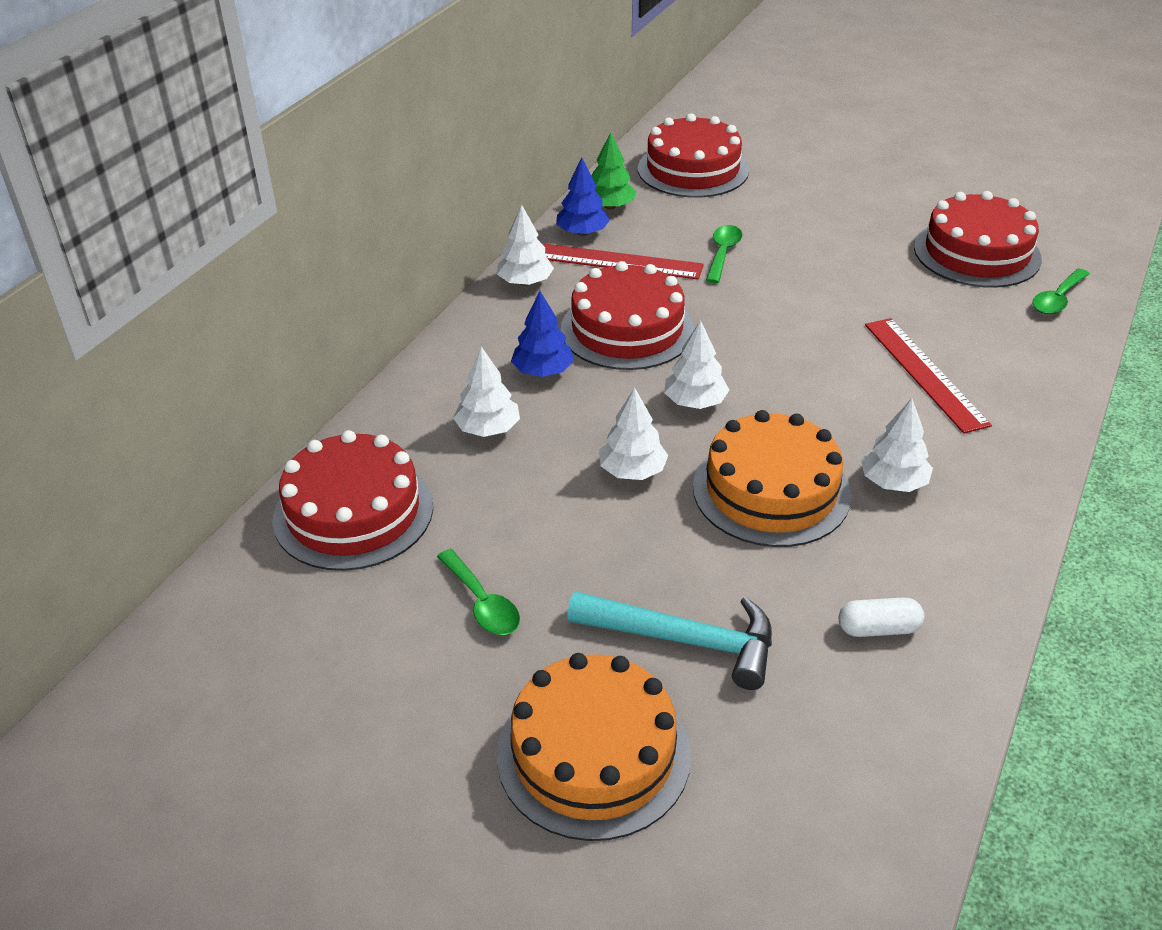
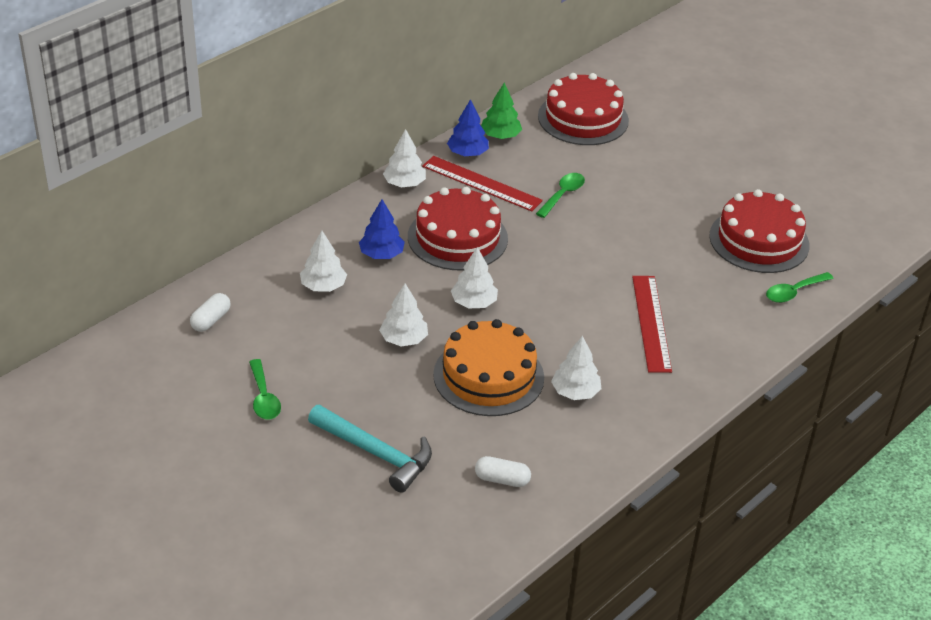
camera: 15 degrees right, 0 degrees up
(353, 512) = (211, 320): red cake -> white capsule
(593, 754) = (285, 500): orange cake -> none

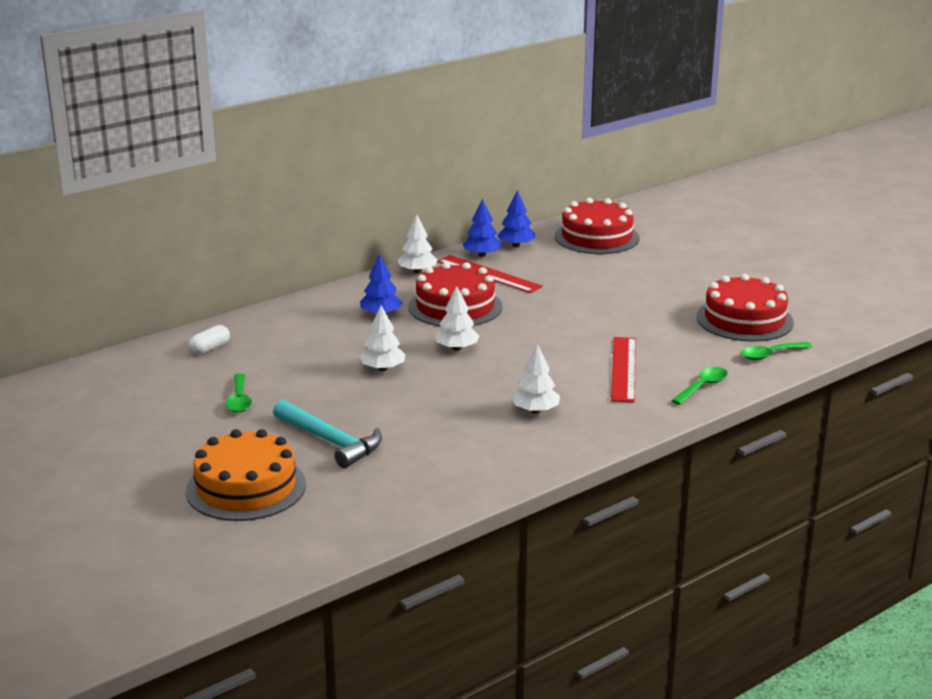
camera: 10 degrees right, 15 degrees down
(323, 286) = (320, 332): white tree -> none
(488, 376) = (455, 396): orange cake -> orange cake (246, 487)
(500, 136) = (516, 245): green tree -> blue tree
(502, 479) = (445, 465): white capsule -> none
(563, 195) = (563, 284): green spoon -> green spoon (702, 387)

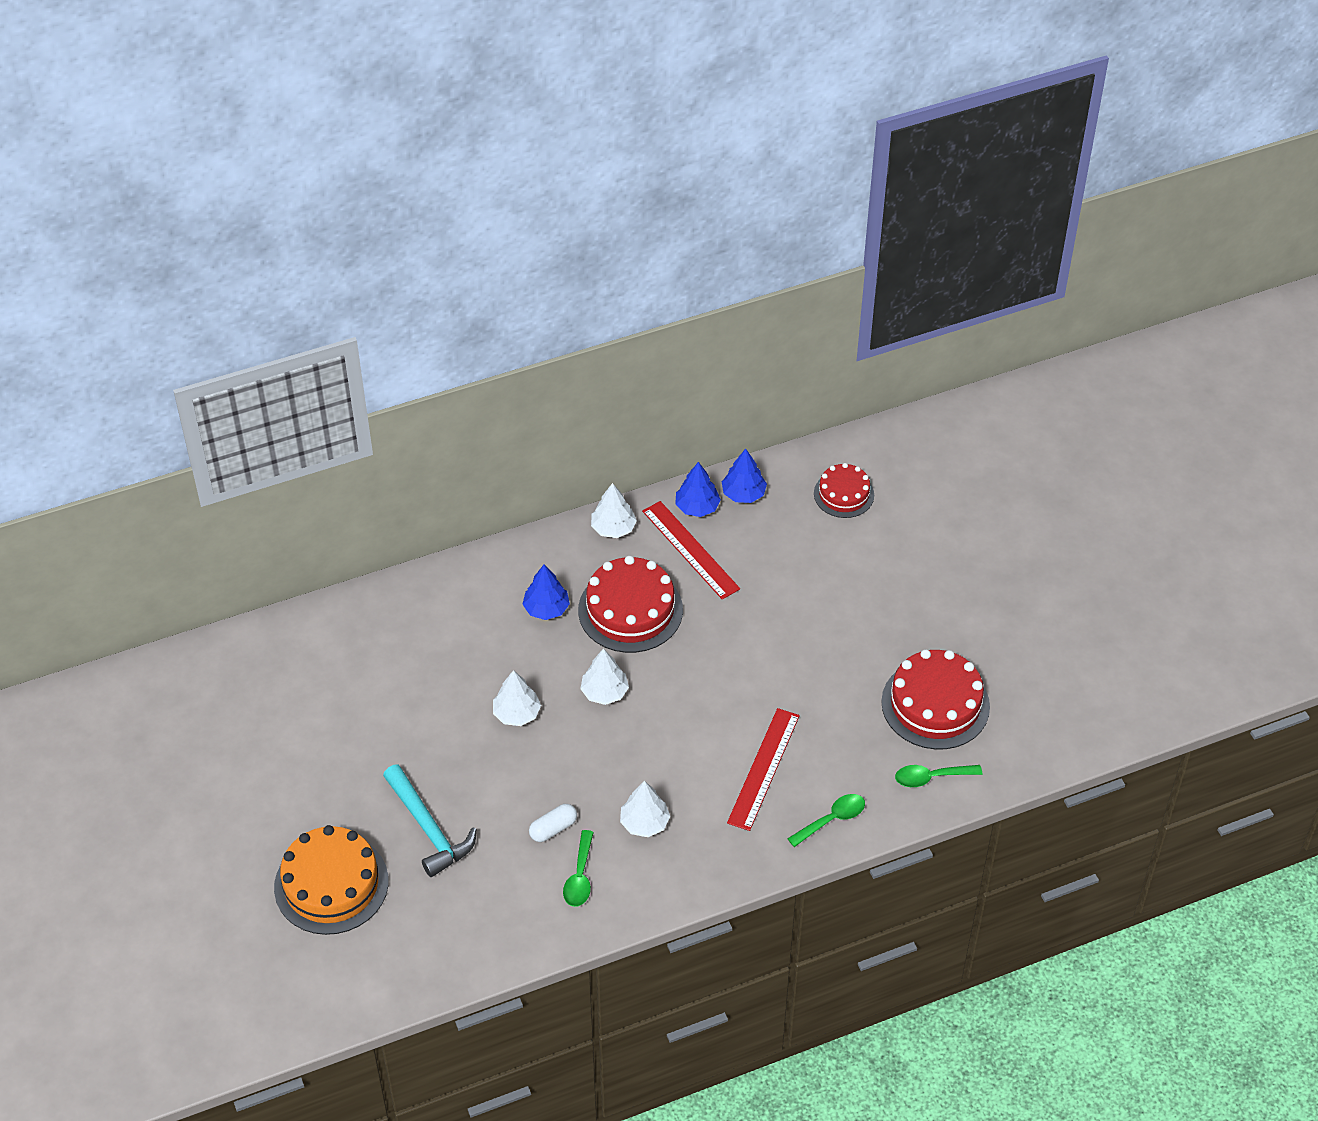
camera: 15 degrees right, 25 degrees up
(210, 348) = (353, 637): white capsule -> white capsule (553, 828)
(239, 400) = (360, 738): green spoon -> green spoon (580, 877)
(596, 237) = (844, 494): red cake -> red cake, size x0.60

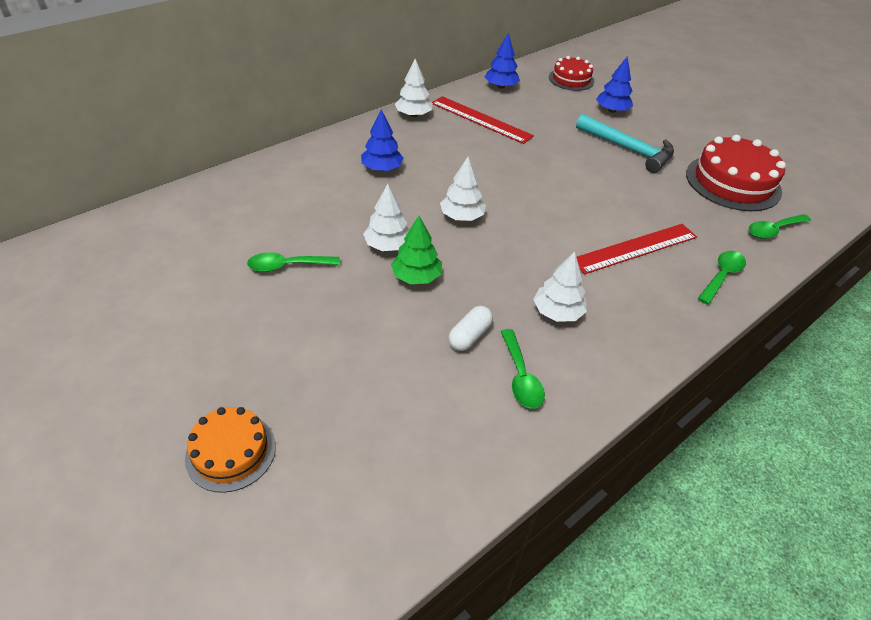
camera: 20 degrees left, 5 degrees down
(331, 884) = (231, 451): orange cake -> orange cake, size x0.60
(415, 718) = (287, 266): none -> green spoon
(429, 829) = (335, 364): turquoise hammer -> turquoise hammer (628, 149)
(530, 756) = (416, 277): none -> green tree
(630, 610) = (454, 160): red cake -> none
(697, 507) = (471, 97): blue tree -> blue tree (612, 110)
(764, 769) = (635, 248): red ruler -> red ruler turned 60 degrees clockwise

